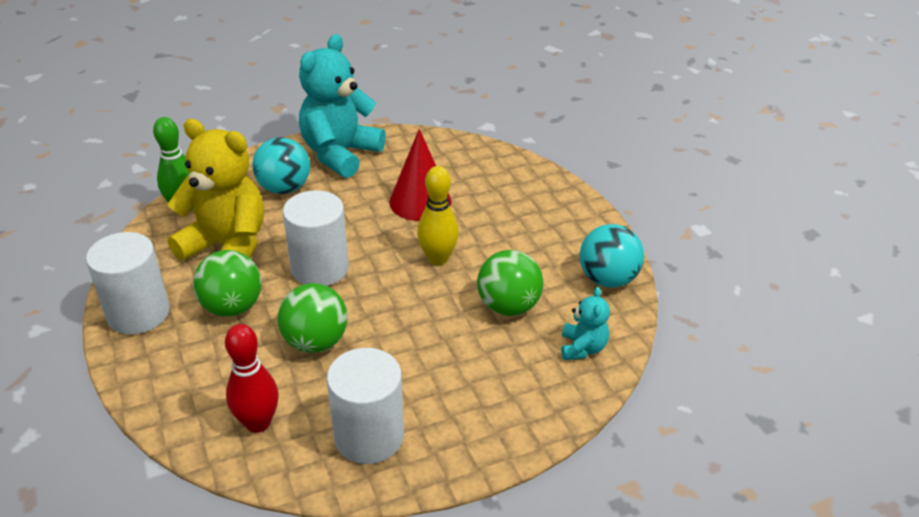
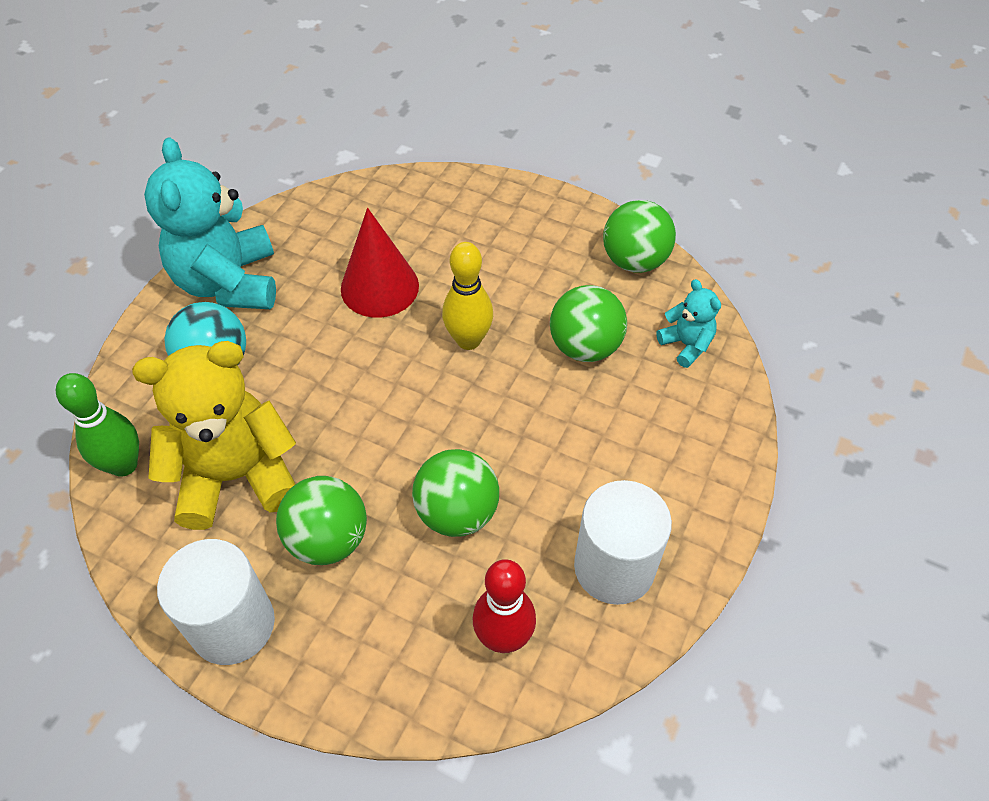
camera: 40 degrees left, 15 degrees up
(320, 268) = (366, 431): white cylinder -> none
(607, 279) = (634, 261): turquoise ball -> green ball

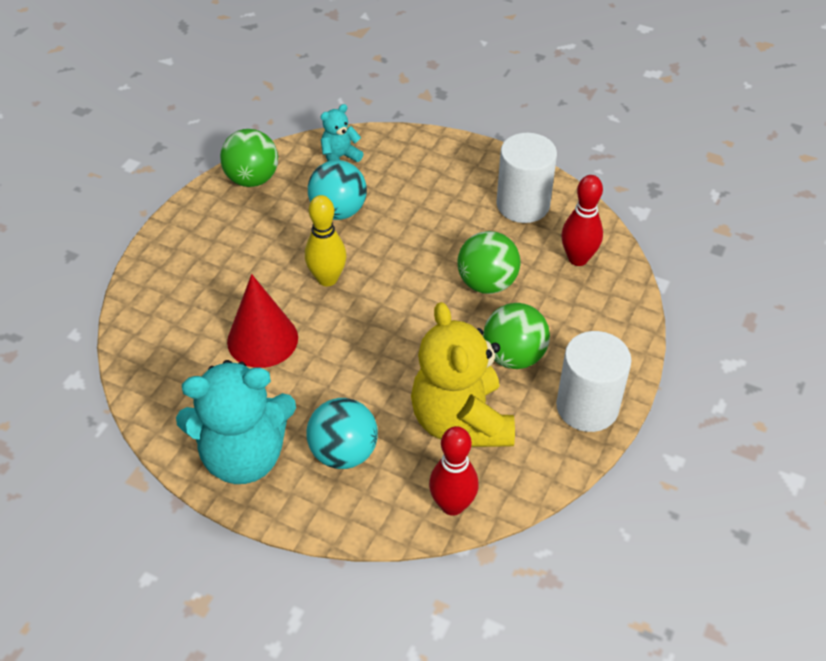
camera: 90 degrees left, 5 degrees down
(124, 465) = (452, 505): green bowling pin -> red bowling pin
(585, 347) = (338, 211): green ball -> turquoise ball

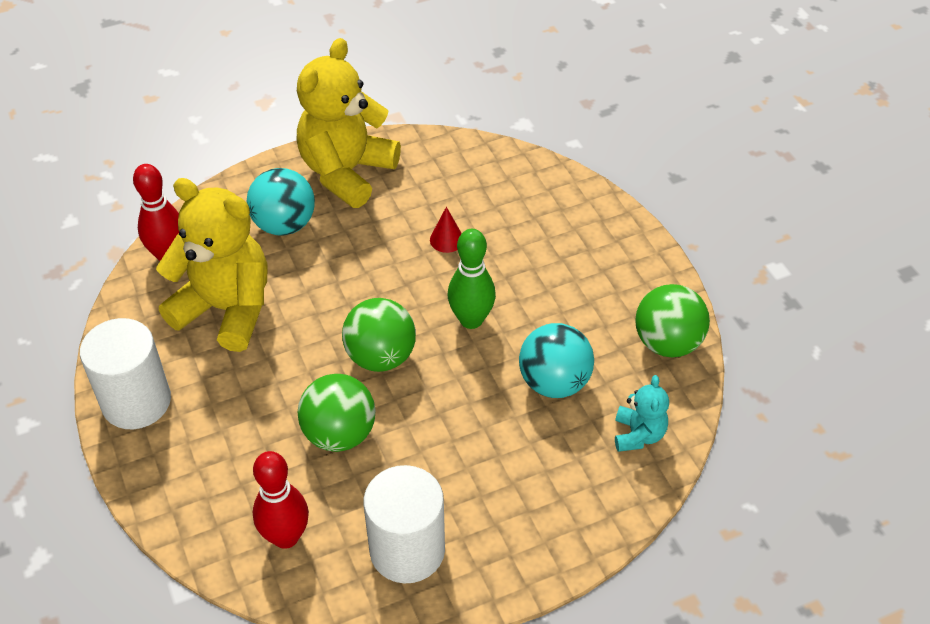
camera: 130 degrees right, 0 degrees up
(244, 456) = (347, 172): turquoise teddy bear -> yellow teddy bear
(262, 339) = (446, 239): red cone -> red cone, size x0.47
(327, 279) = (471, 320): yellow bowling pin -> green bowling pin
(514, 356) = (241, 390): green ball -> green ball (381, 357)

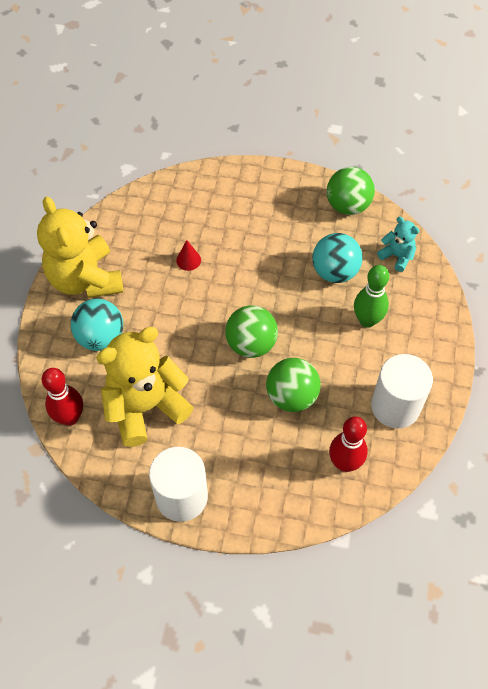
camera: 55 degrees left, 10 degrees up
(471, 320) = (260, 284): green bowling pin -> green bowling pin (367, 320)

